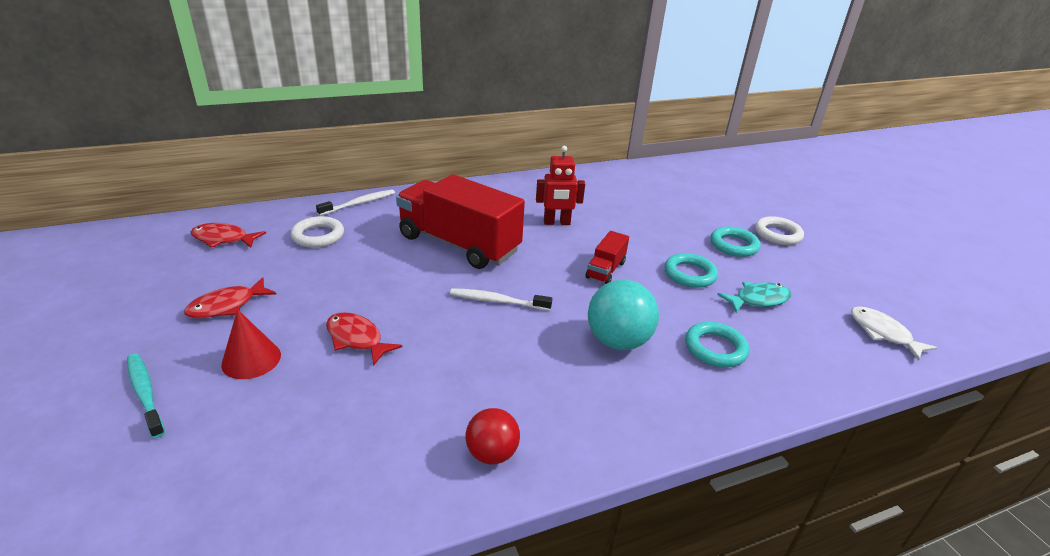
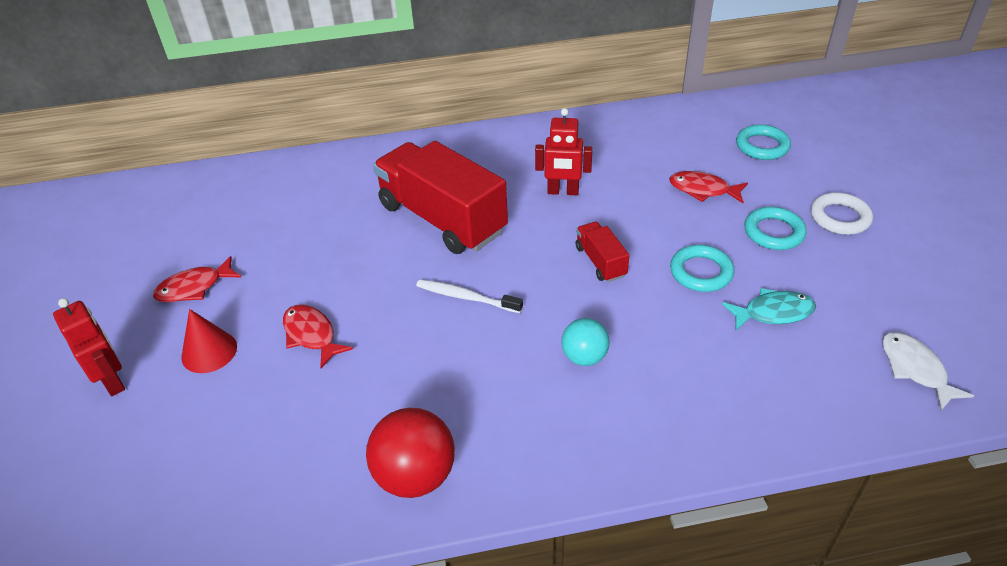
camera: 15 degrees right, 10 degrees up
(145, 393) = (113, 381): turquoise toothbrush -> red robot
(223, 239) = (200, 204): red fish -> red fish (703, 190)
(318, 236) = (294, 202): white ring -> none
(359, 203) = (345, 159): white toothbrush -> none
(492, 453) = (415, 475): red ball -> red ball, size x1.61
(605, 270) = (600, 262): red truck -> red truck turned 120 degrees clockwise
(617, 341) = (584, 357): turquoise ball -> turquoise ball, size x0.62
(715, 348) = (694, 374): turquoise ring -> turquoise ring (762, 146)

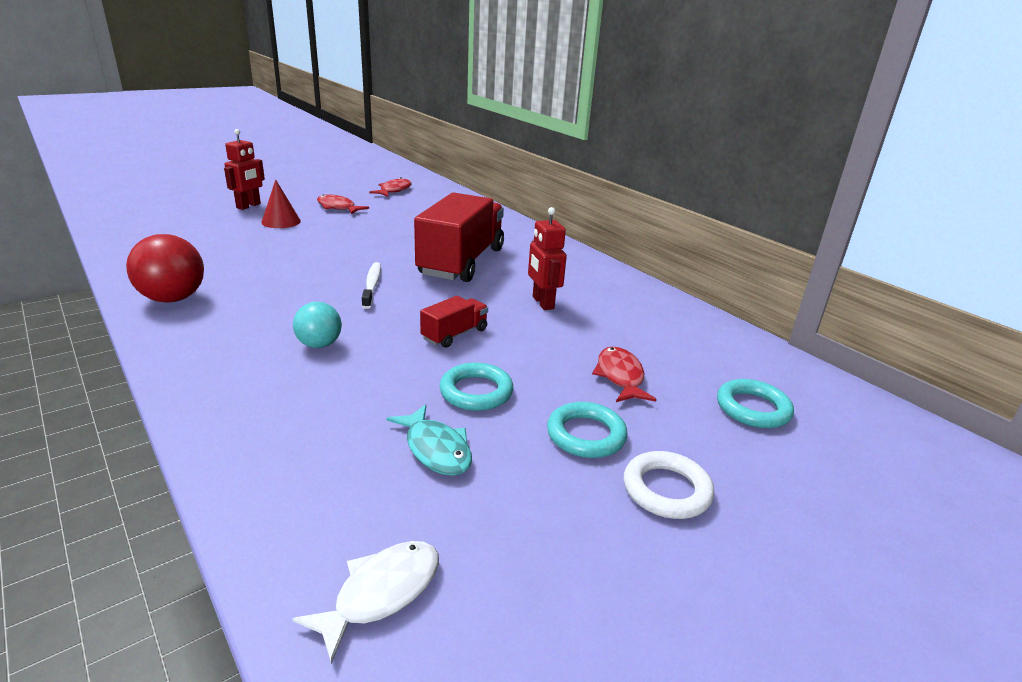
camera: 60 degrees right, 15 degrees down
(311, 335) = (307, 244): red fish -> red fish (394, 190)

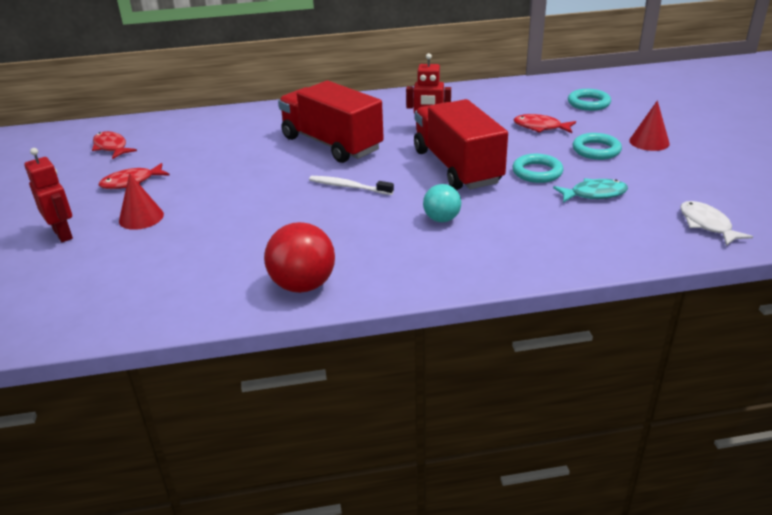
camera: 60 degrees left, 5 degrees up
(454, 334) = (457, 167): red truck -> red truck, size x2.22
(666, 490) = (649, 142): white ring -> red cone

